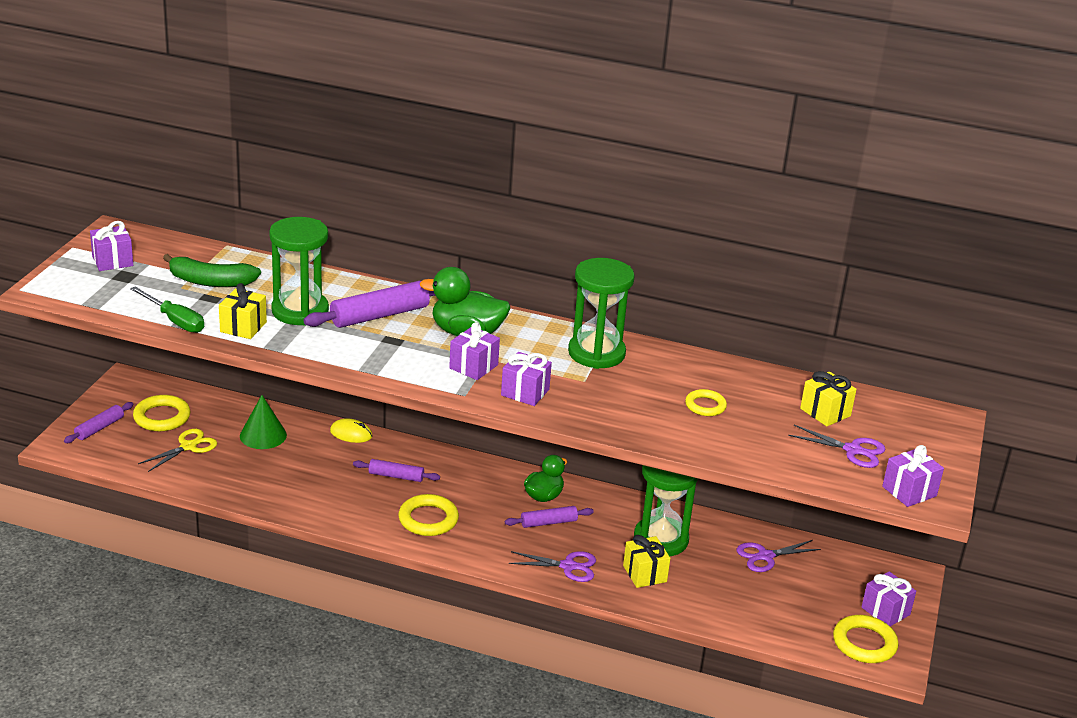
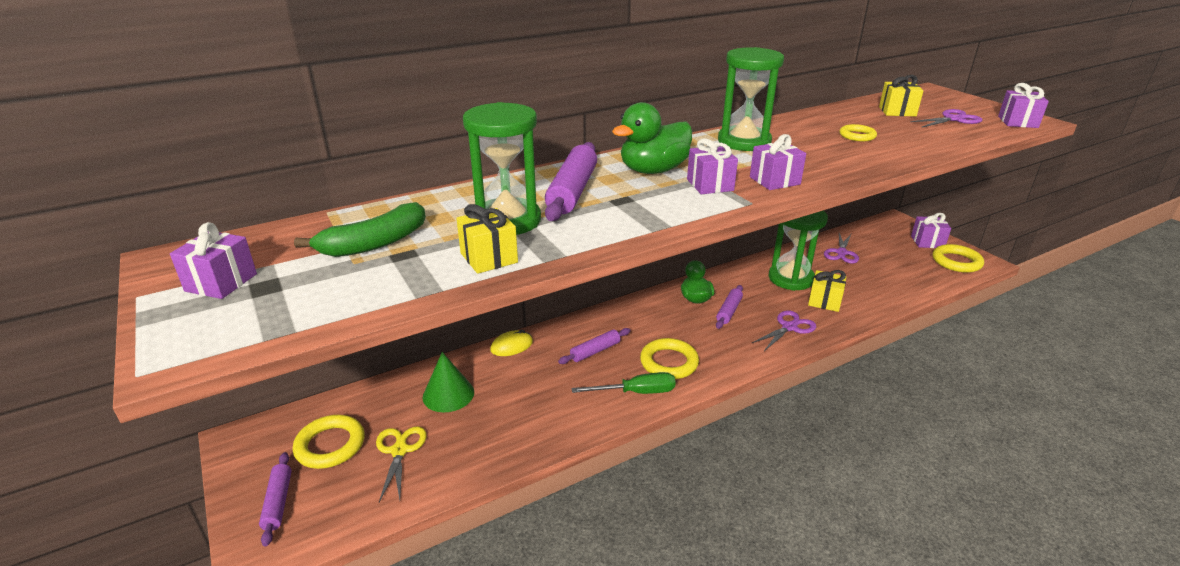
camera: 45 degrees left, 0 degrees up
(175, 321) = (411, 291): green screwdriver -> green screwdriver (636, 392)

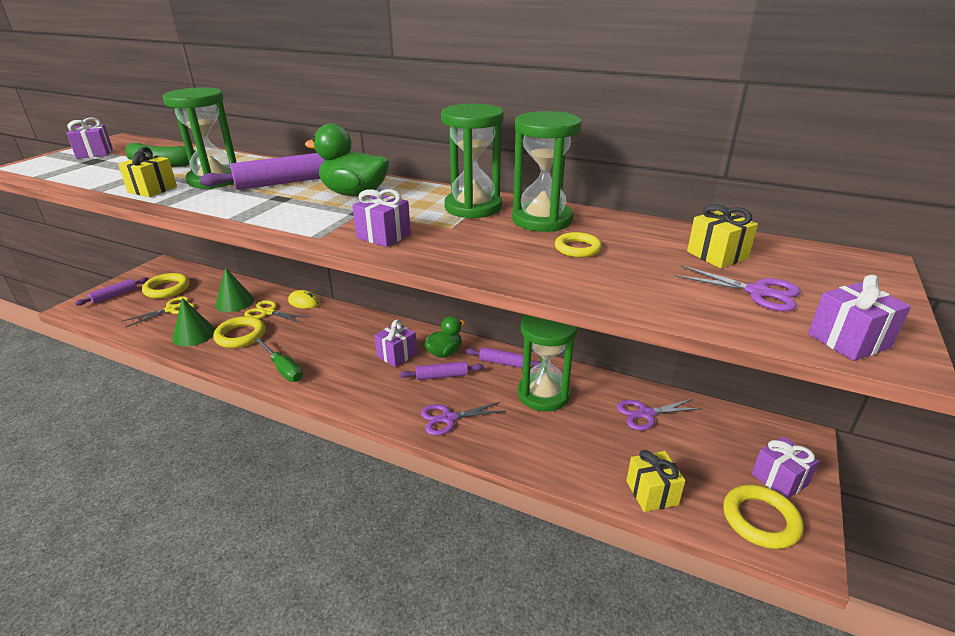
camera: 55 degrees right, 0 degrees up
(492, 442) = (194, 334): none -> green cone
(505, 375) = (268, 312): none -> yellow scissors
(595, 351) = (324, 334): purple rolling pin -> purple rolling pin (504, 363)
(669, 362) = (334, 371): yellow ring -> yellow ring (240, 335)
(710, 185) = (344, 216): purple gift -> purple gift (397, 355)
(789, 327) = (448, 418): purple scissors -> purple scissors turned 150 degrees clockwise
(795, 131) = (542, 220): none -> green hourglass
(824, 301) = (522, 428): yellow gift -> yellow gift (652, 493)

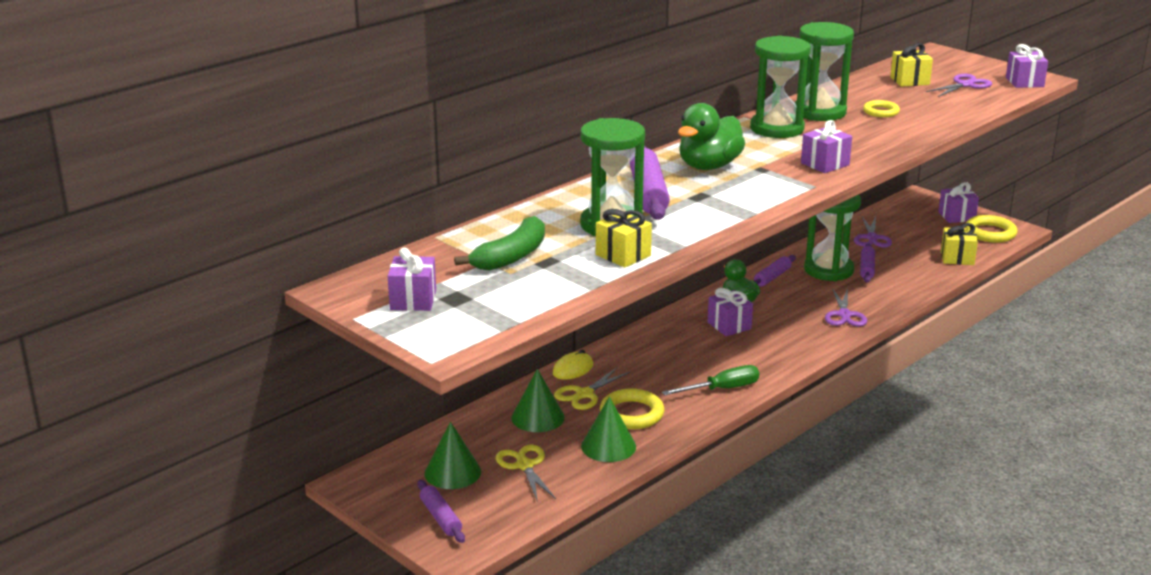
camera: 70 degrees left, 5 degrees down
(167, 289) = (452, 472): yellow ring -> green cone
(442, 376) = (778, 309): purple rolling pin -> purple rolling pin (867, 268)

